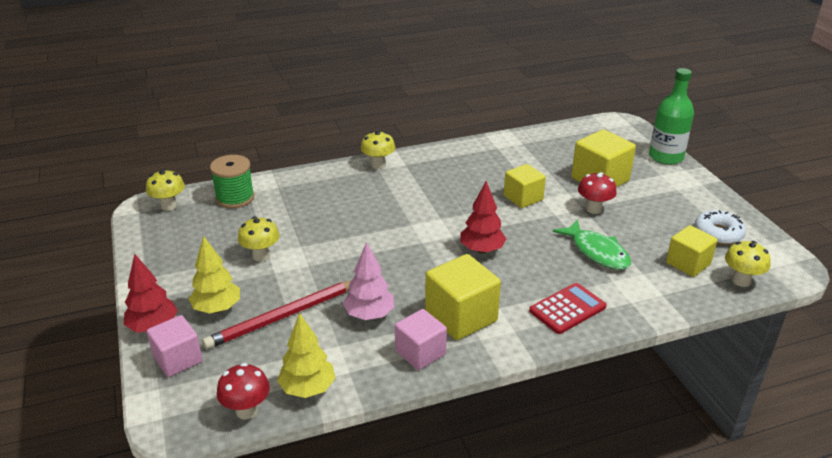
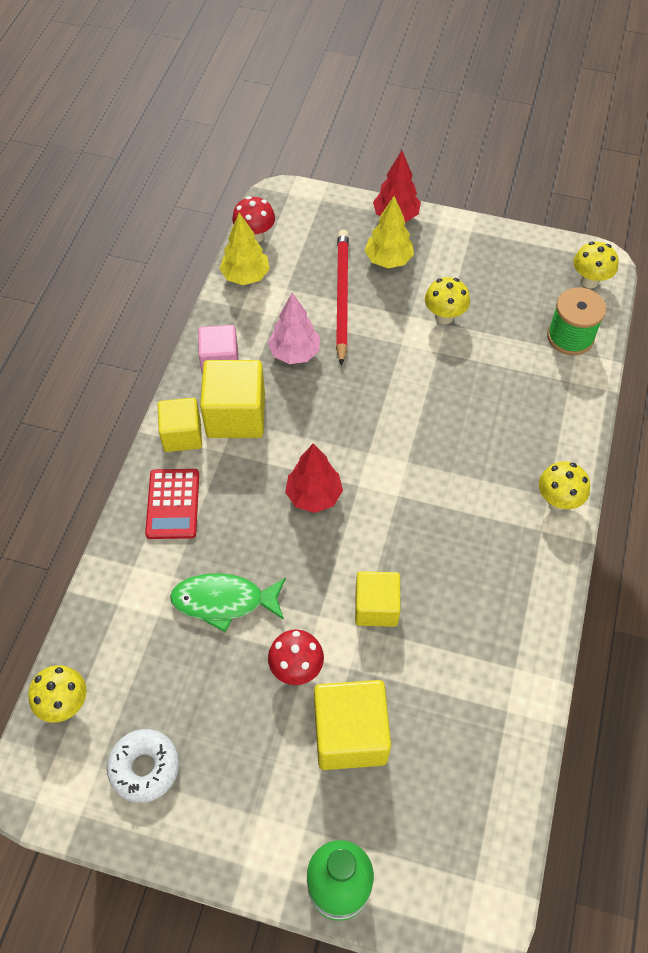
camera: 125 degrees right, 25 degrees up
(178, 359) = (343, 218): pink cube -> none
(688, 263) = (132, 676): yellow cube -> yellow cube (182, 435)

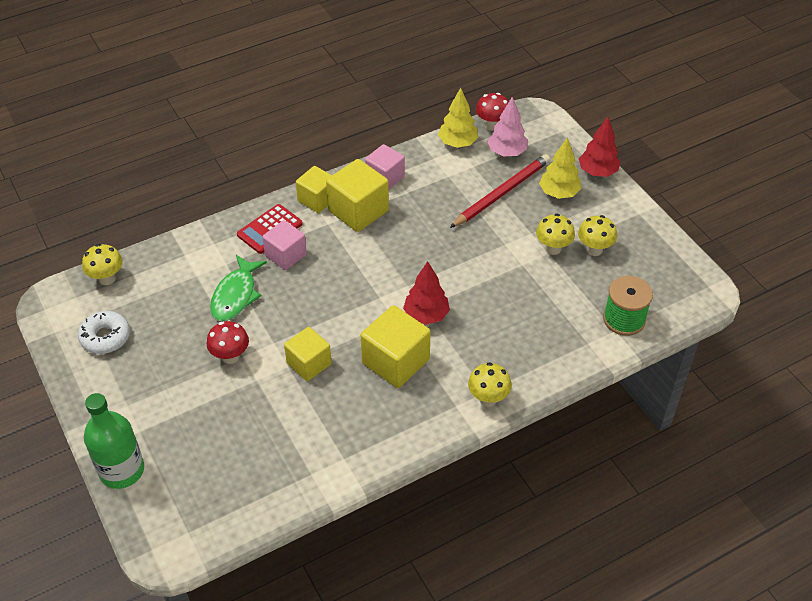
camera: 45 degrees right, 10 degrees down
(222, 517) = (286, 255): none -> pink cube
(224, 601) = (236, 295): green fish -> green fish turned 120 degrees counterclockwise
(294, 353) = (433, 203): pink tree -> pink tree (507, 152)
(314, 496) = (348, 283): red tree -> red tree (426, 315)
(350, 734) = (216, 410): yellow cube -> yellow cube (395, 361)
(589, 281) = (684, 298): yellow mushroom -> yellow mushroom (594, 249)

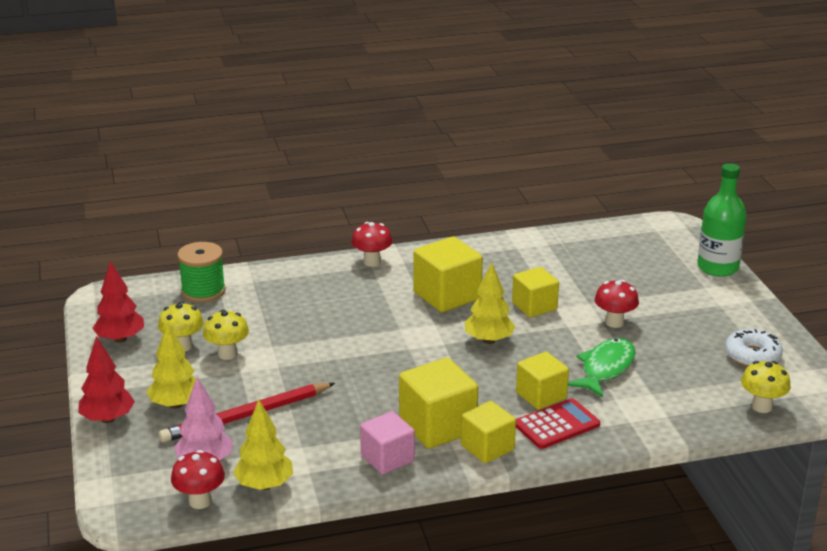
camera: 165 degrees left, 20 degrees down
(286, 255) = (541, 396): pink cube -> yellow cube
(341, 309) = (489, 340): none -> yellow tree
(426, 315) = (400, 322): red tree -> red tree (120, 339)
(488, 398) = (372, 262): yellow mushroom -> red mushroom

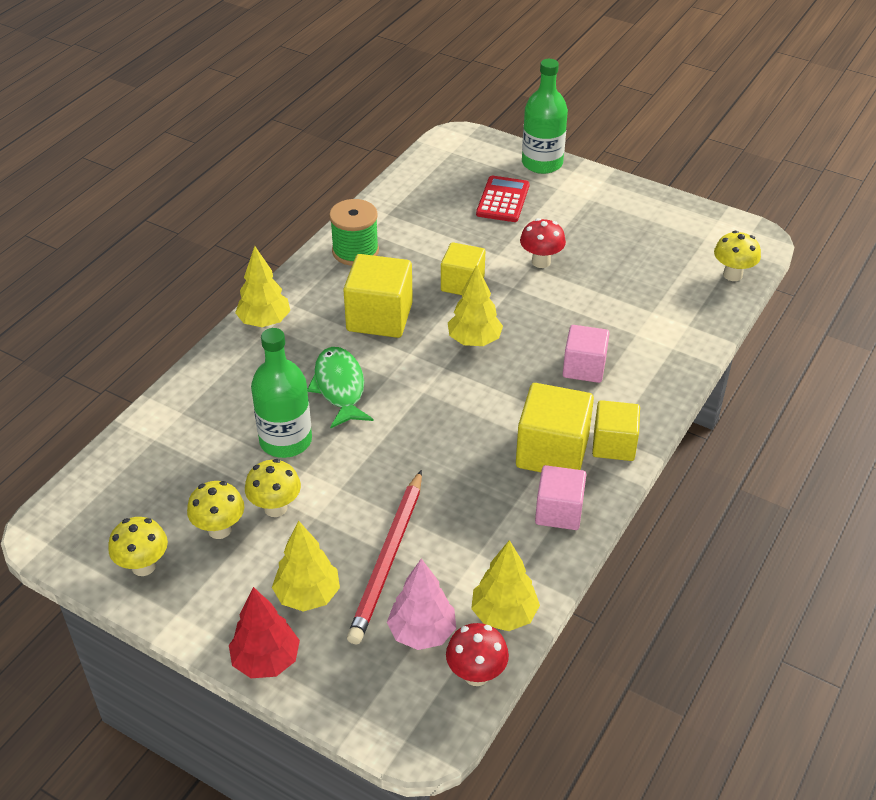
camera: 45 degrees left, 15 degrees up
(120, 339) = (143, 566): red tree -> yellow mushroom
(203, 291) = (148, 455): green spool -> green spool (355, 251)
(286, 326) = (285, 440): none -> green bottle
(372, 262) = (264, 321): red mushroom -> yellow tree
(541, 396) = (584, 368): yellow cube -> pink cube
(556, 424) = (630, 387): red calculator -> red calculator (502, 200)
(605, 368) = (593, 310): green fish -> green fish (340, 387)
(752, 356) = (669, 233): white donut -> none

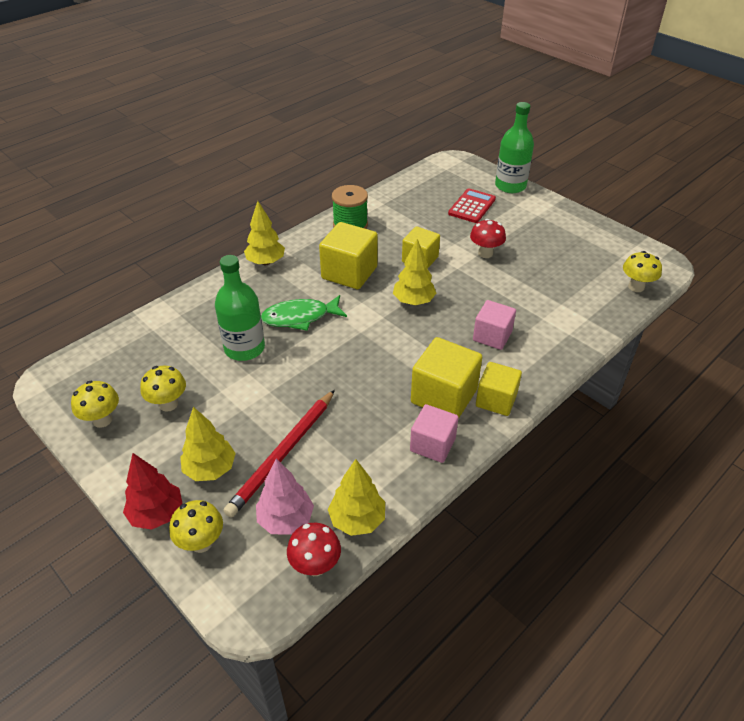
camera: 15 degrees right, 0 degrees up
(275, 508) = (216, 396): yellow mushroom -> yellow mushroom (201, 542)
(340, 387) = (300, 317): green fish -> green fish turned 105 degrees counterclockwise

